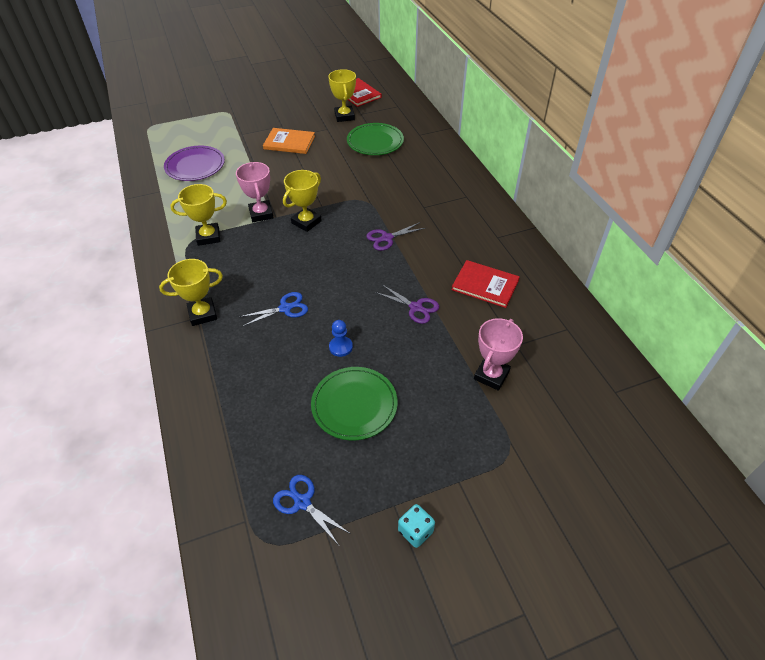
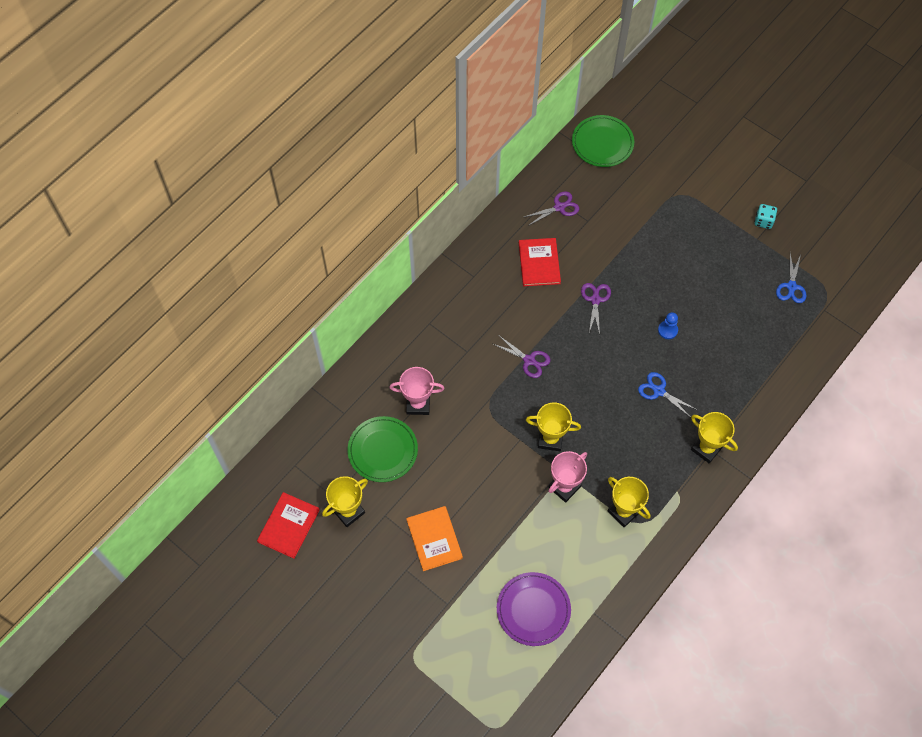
camera: 120 degrees left, 15 degrees up
(354, 405) = (708, 295): green plate -> green plate (602, 143)
(491, 375) = (626, 226): pink trophy -> pink trophy (418, 404)
(547, 329) = (559, 207): none -> purple scissors

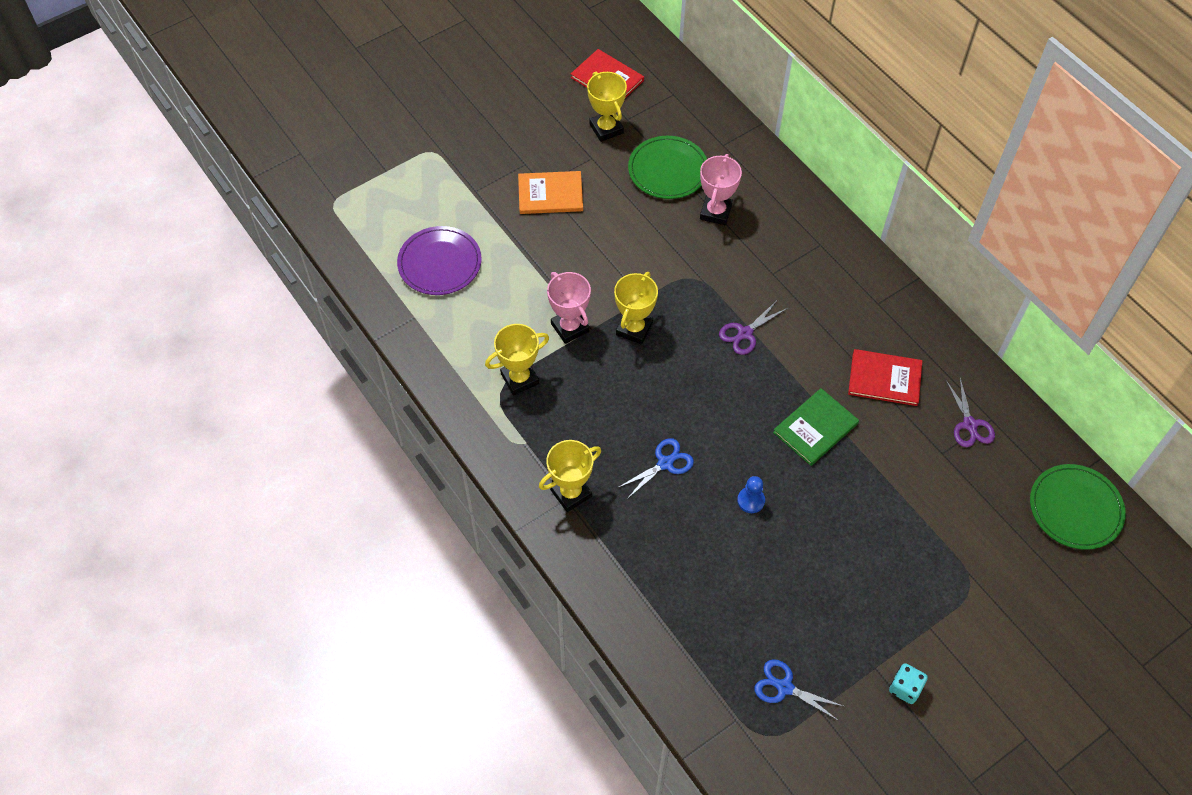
camera: 105 degrees right, 5 degrees down
(595, 300) = (815, 428): purple scissors -> green book

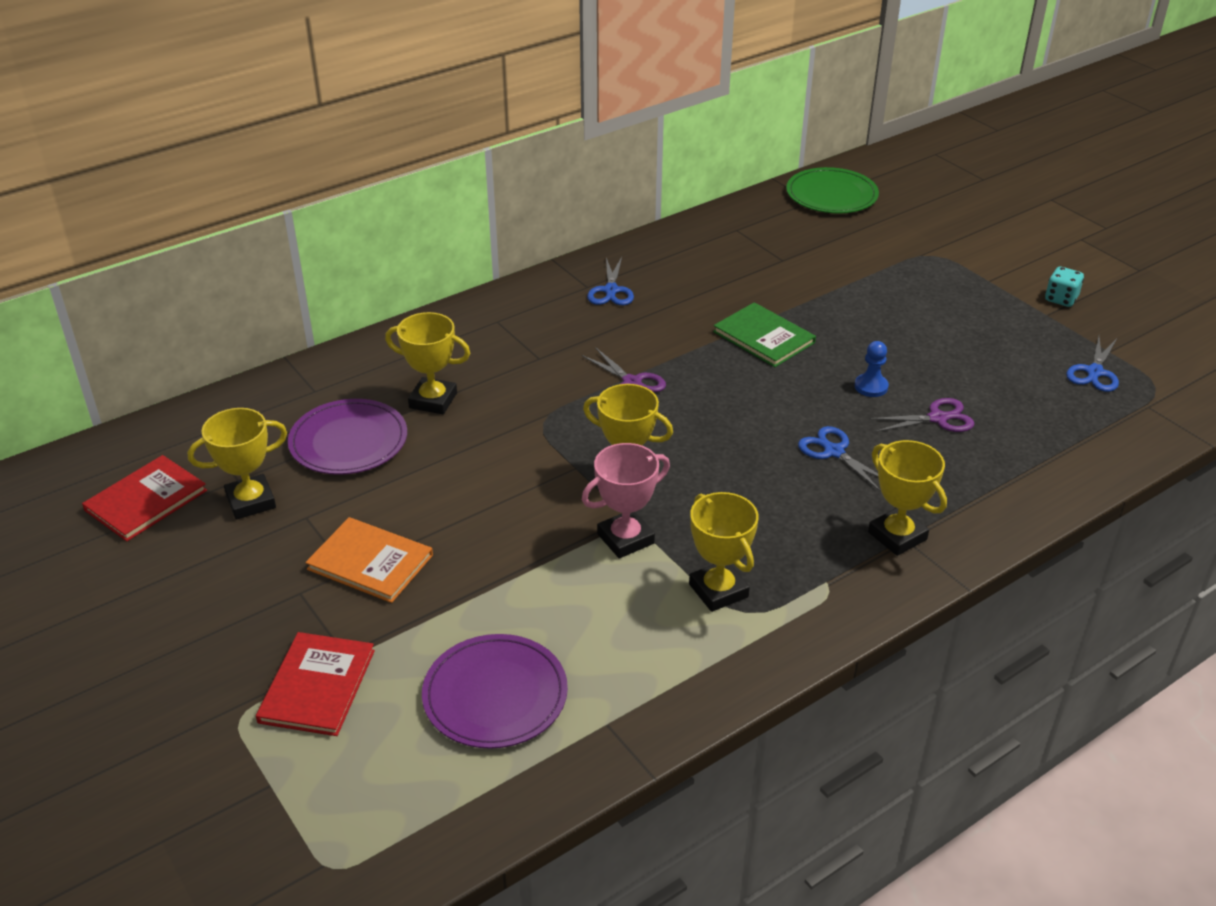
camera: 90 degrees left, 20 degrees down
(550, 194) = (370, 562): orange book -> orange book turned 60 degrees counterclockwise
(668, 170) = (348, 441): green plate -> purple plate
(715, 212) = (433, 400): pink trophy -> yellow trophy
(874, 320) = (611, 290): none -> blue scissors
(884, 379) = (691, 288): red book -> red book (317, 686)
(969, 424) = (744, 242): purple scissors -> purple scissors (937, 418)

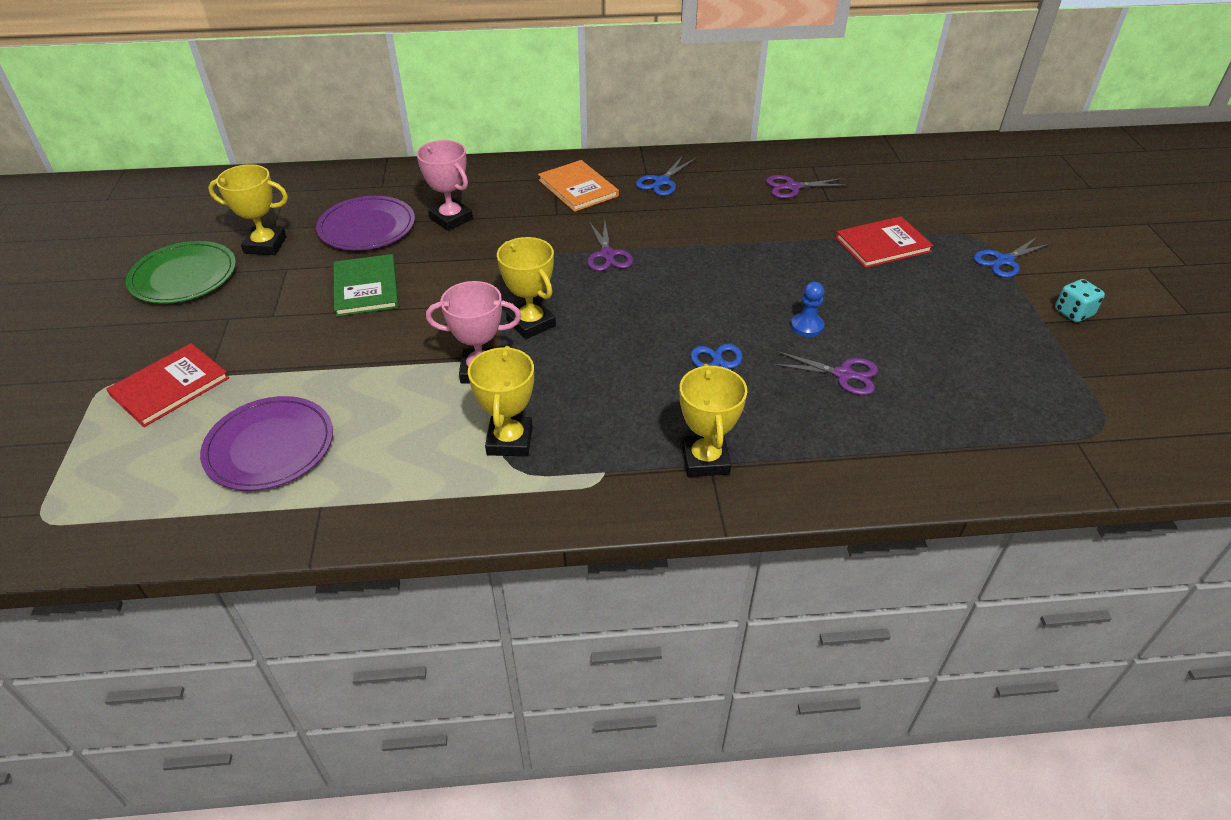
camera: 30 degrees right, 5 degrees up
(146, 500) = (208, 221): red book -> red book (882, 244)
(370, 562) = (292, 315): orange book -> orange book (578, 188)
(433, 400) = (451, 219): yellow trophy -> pink trophy
(739, 257) = (792, 187): none -> purple scissors
(764, 337) = (751, 255): green book -> green book (366, 287)
(831, 195) = (925, 162): green plate -> green plate (184, 276)
(1094, 372) = (1047, 390): blue scissors -> blue scissors (1004, 261)

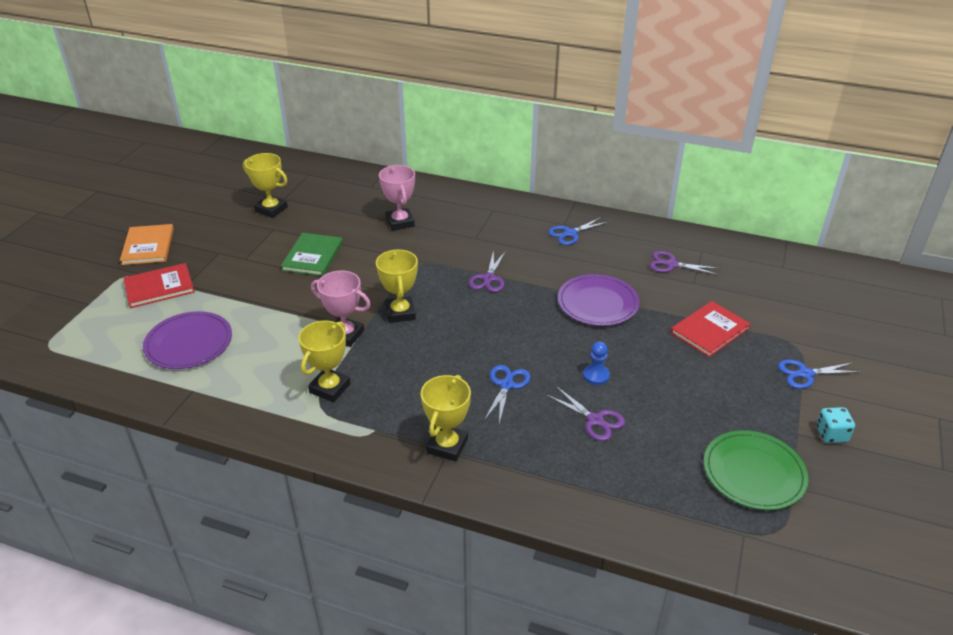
camera: 25 degrees right, 5 degrees down
(184, 276) = (211, 217): green plate -> green plate (754, 473)
(367, 227) = (341, 214): purple plate -> purple plate (597, 303)
(578, 188) = (504, 222): orange book -> orange book (148, 246)
(882, 244) = (709, 330): red book -> red book turned 45 degrees counterclockwise

